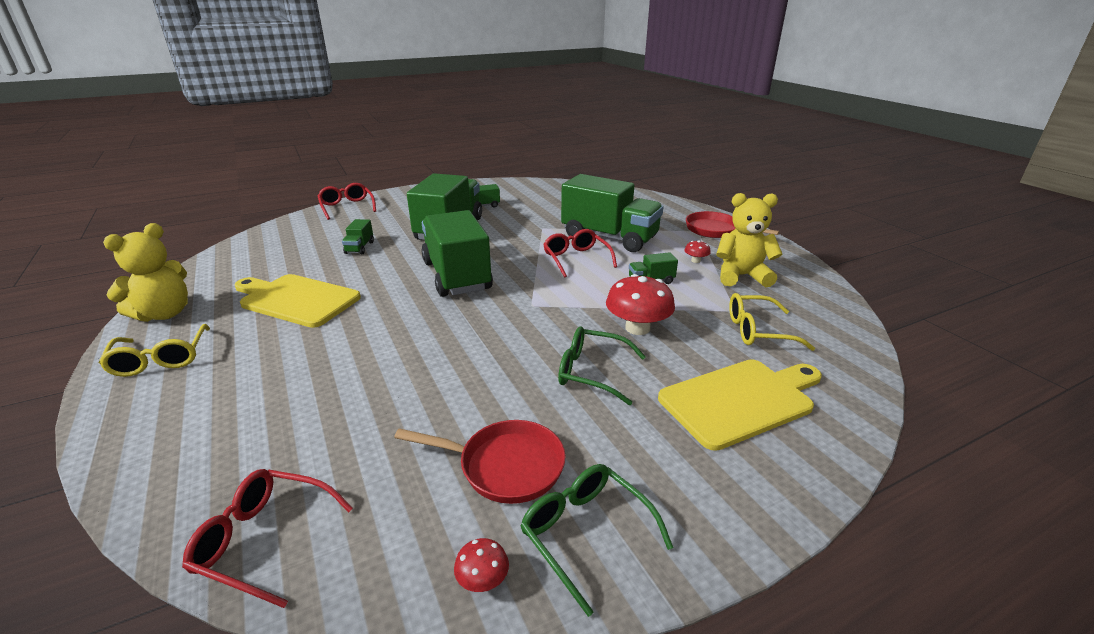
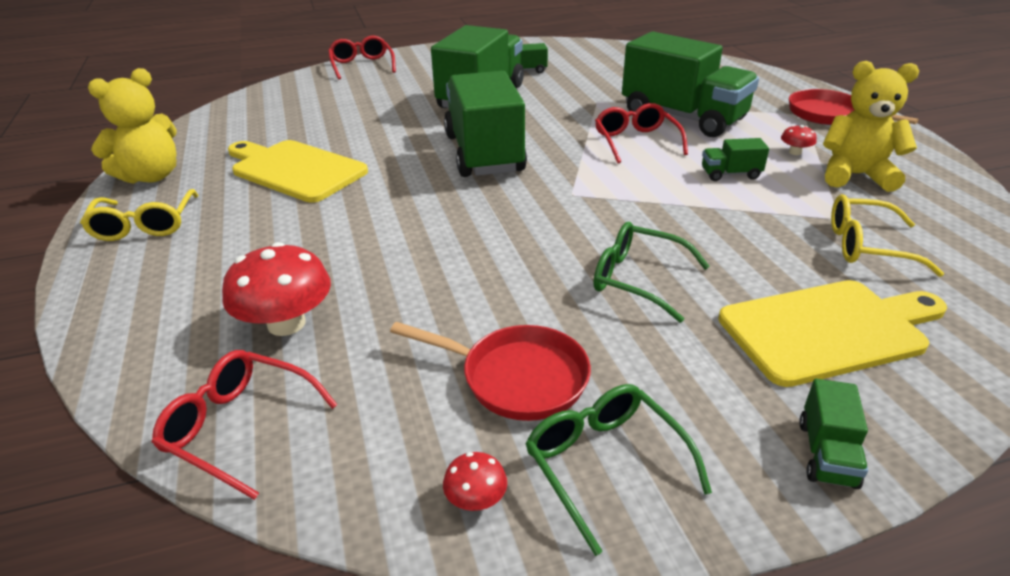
camera: 10 degrees right, 5 degrees up
(359, 247) = (372, 114): green truck -> green truck (827, 454)
(637, 328) = (704, 231): red mushroom -> red mushroom (286, 323)

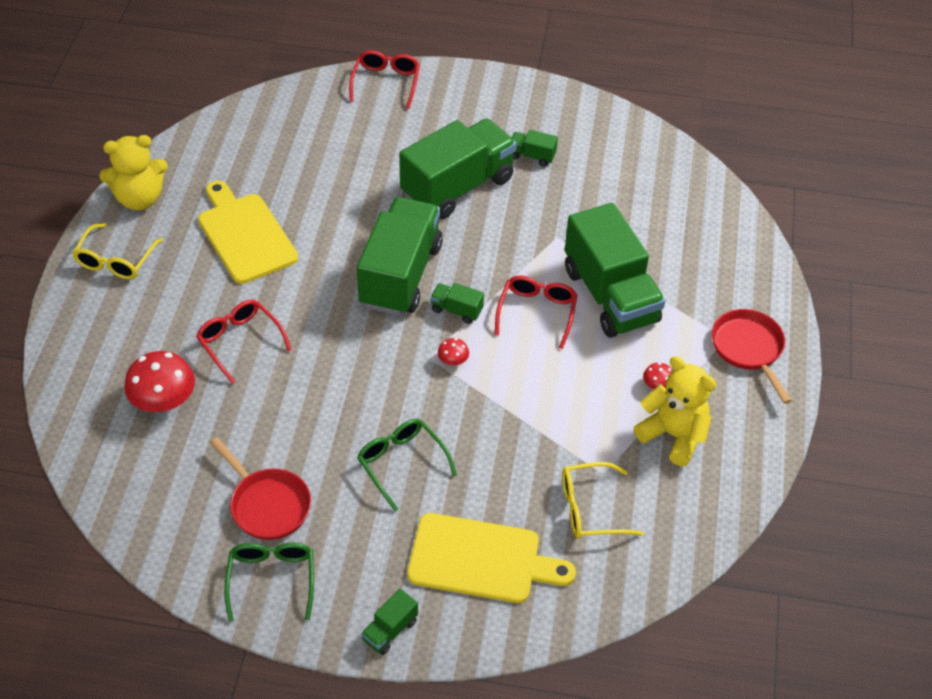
camera: 25 degrees right, 15 degrees up
(241, 428) = (106, 469): red glasses -> red glasses (240, 342)
(476, 499) = (196, 567): red mushroom -> red mushroom (453, 361)
(730, 174) = (573, 388): green truck -> green truck (456, 310)
(868, 246) = (591, 508): yellow glasses -> yellow glasses turned 45 degrees counterclockwise

